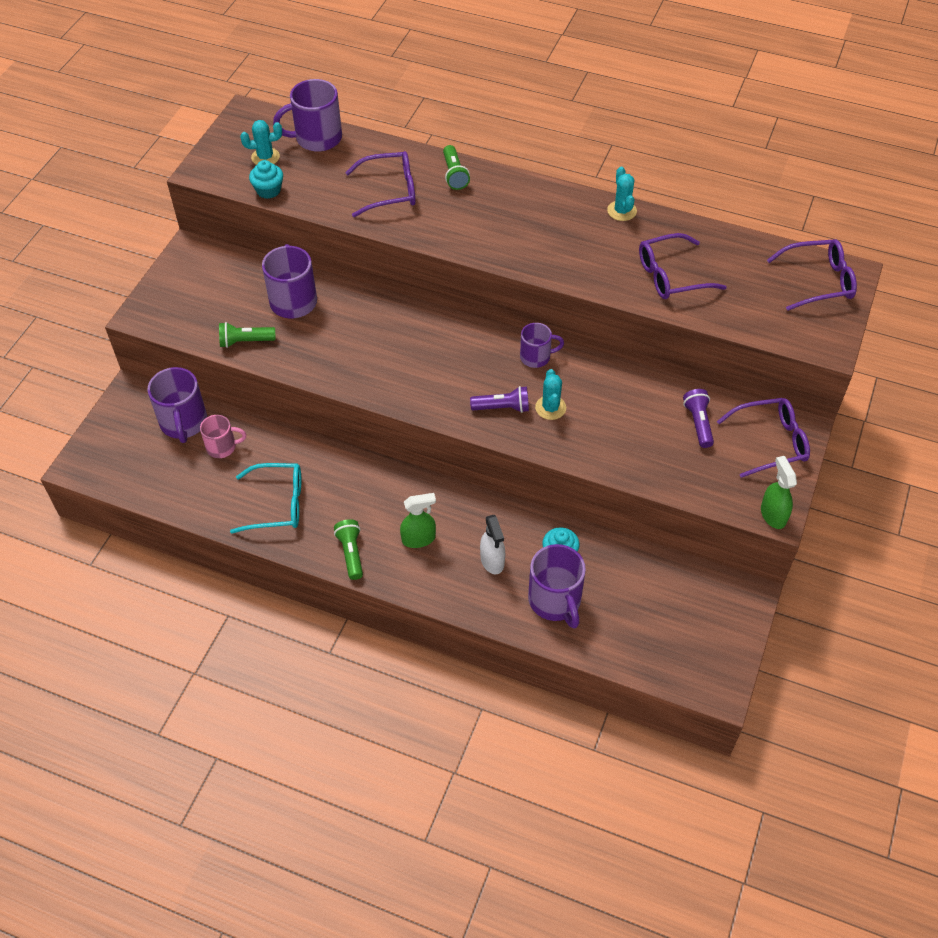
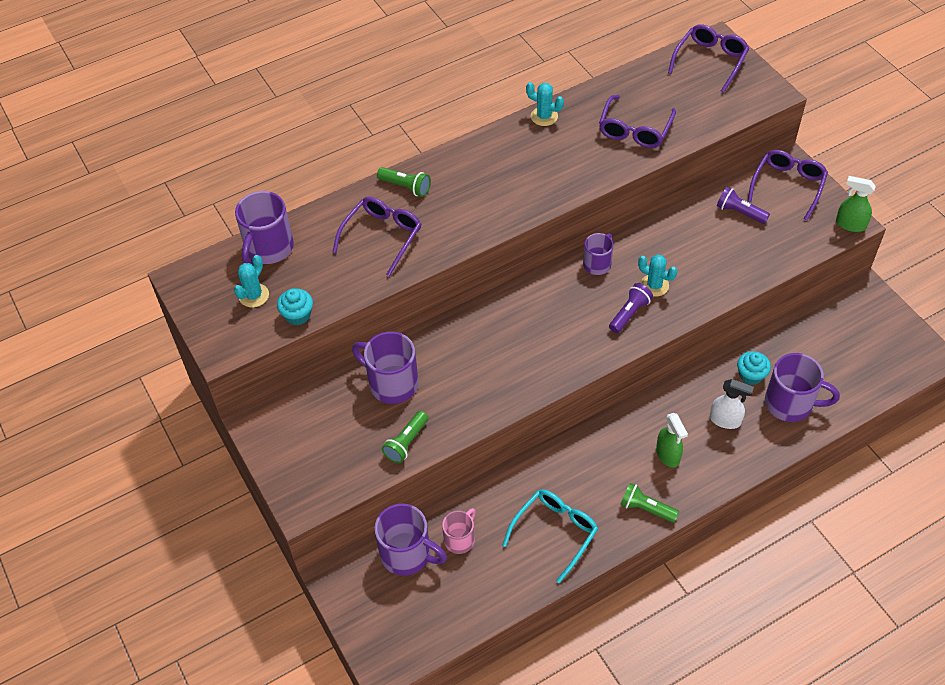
camera: 50 degrees left, 0 degrees up
(419, 539) = (668, 455): green spray bottle -> green spray bottle turned 135 degrees clockwise

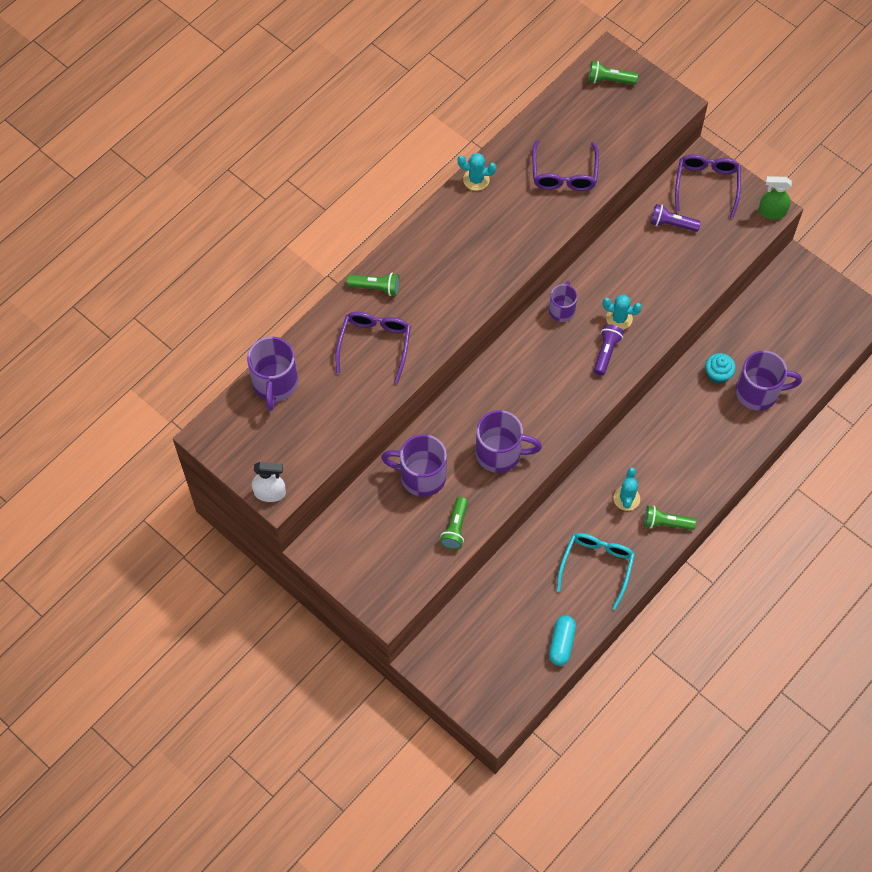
camera: 20 degrees left, 10 degrees up
(254, 295) = (282, 434): turquoise cactus -> turquoise cactus (626, 498)
(297, 315) = (330, 443): turquoise cupcake -> none
(407, 554) = (478, 622): purple mug -> purple mug (500, 453)
(460, 539) = (518, 595): pink mug -> none
(488, 602) = (561, 643): none -> turquoise capsule
(668, 455) = (669, 469): green spray bottle -> none
(710, 61) = (609, 80): purple glasses -> green flashlight
(725, 420) = (708, 423): white spray bottle -> white spray bottle (270, 493)

